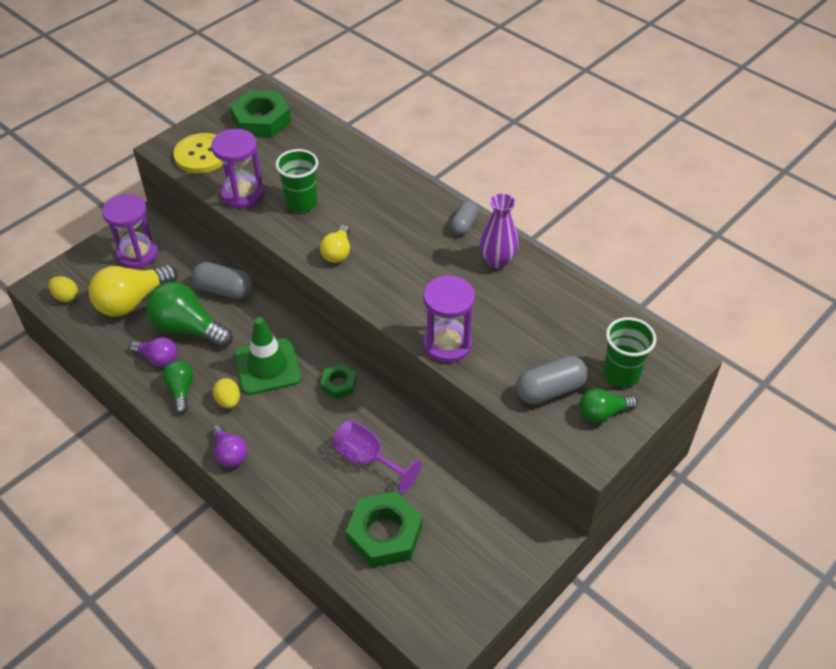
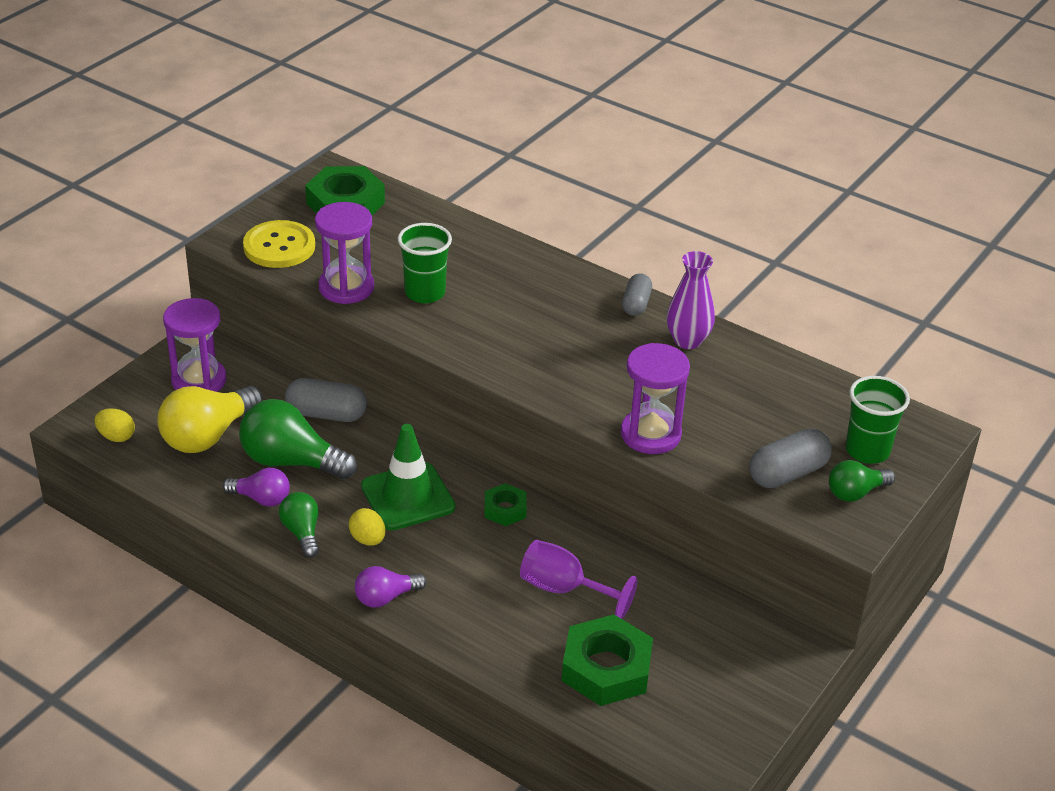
camera: 10 degrees left, 10 degrees down
(229, 453) = (386, 597): purple light bulb -> purple light bulb turned 105 degrees clockwise
(337, 252) = (487, 345): yellow light bulb -> none

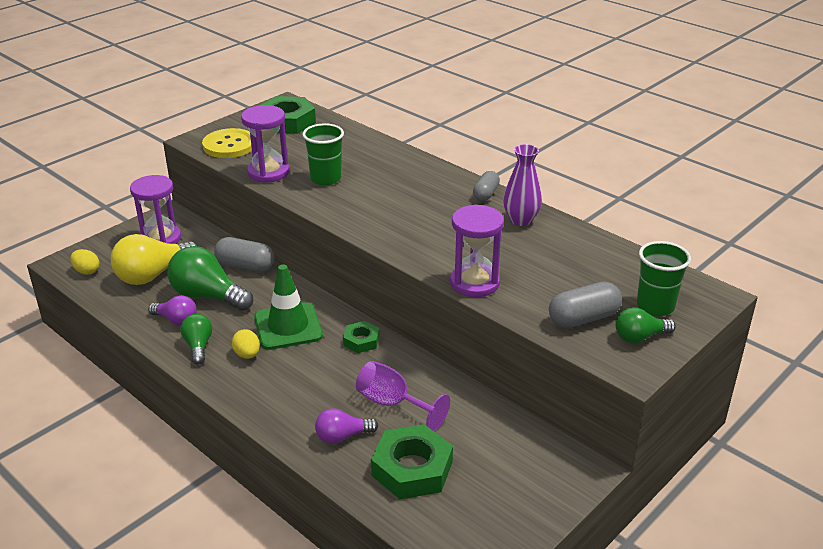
camera: 10 degrees right, 5 degrees down
(386, 597) = (247, 398): purple light bulb -> purple light bulb (342, 436)

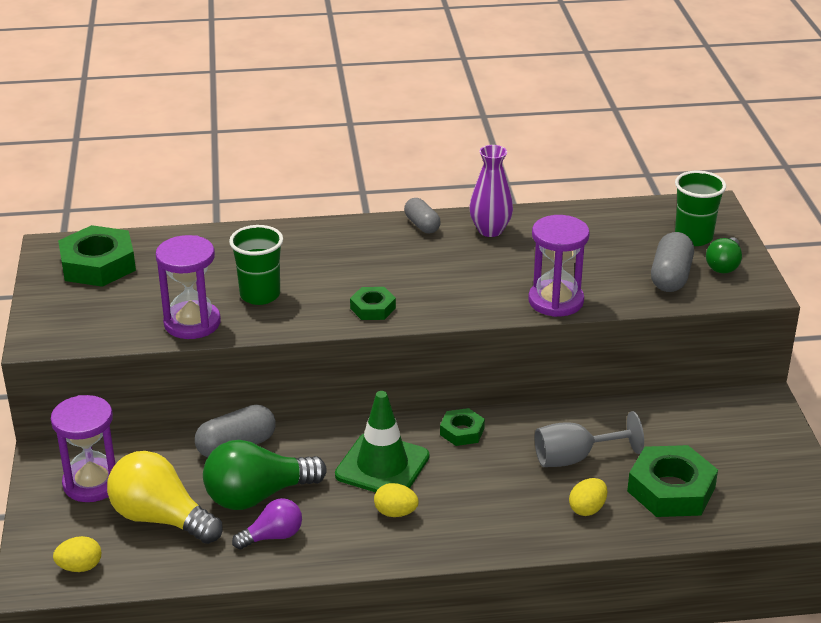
camera: 50 degrees left, 0 degrees up
(153, 275) = (161, 518): yellow light bulb -> yellow light bulb turned 120 degrees clockwise
(198, 346) = (340, 540): green light bulb -> none
(229, 145) = (90, 322): yellow button -> none
(342, 436) = (587, 509): purple light bulb -> yellow egg
(365, 220) = (373, 308): none -> green nut
(392, 403) = (574, 458): purple goblet -> grey goblet

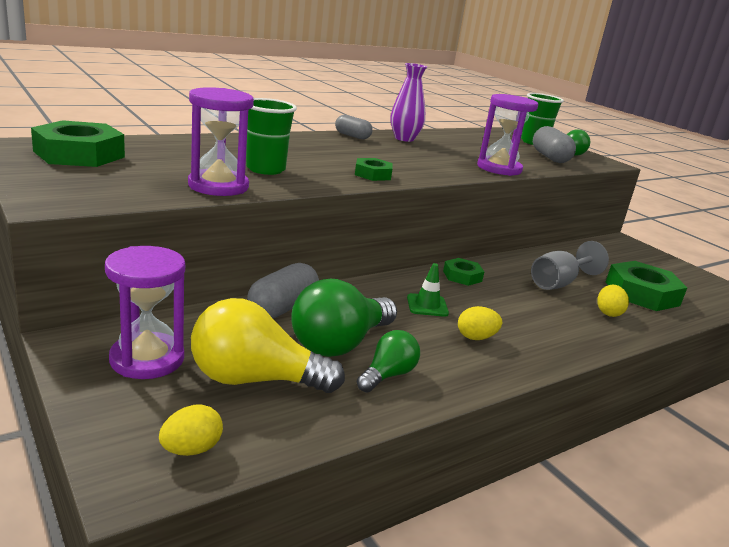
camera: 30 degrees left, 10 degrees down
(272, 536) = (387, 375): purple light bulb -> green light bulb
(382, 466) = (427, 305): green traffic cone -> green traffic cone, size x0.52

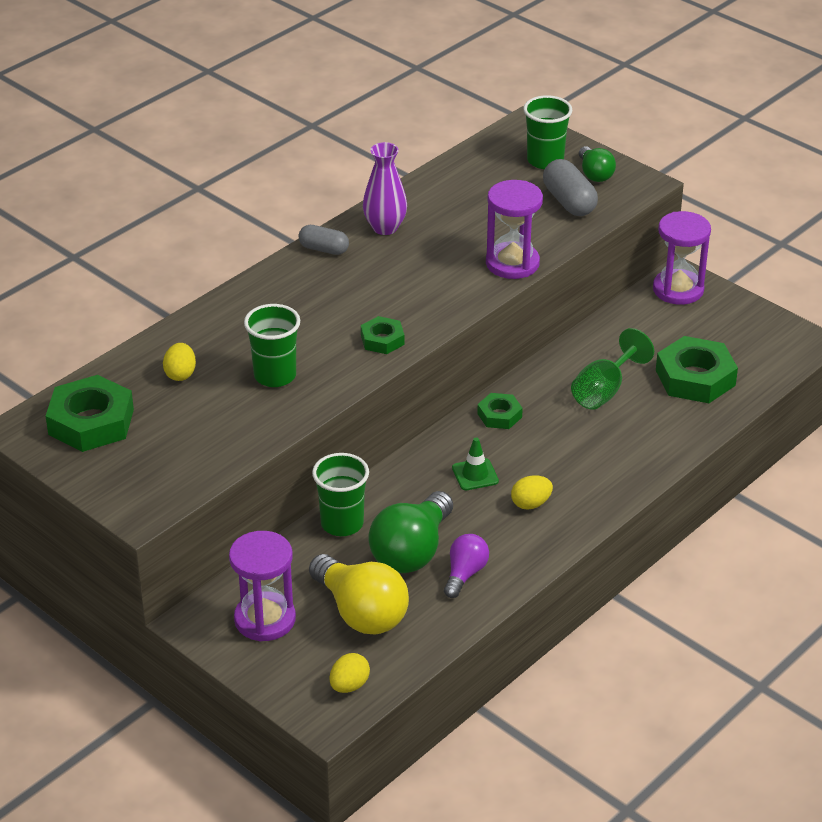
camera: 10 degrees left, 15 degrees up
(218, 186) = (253, 428): purple hourglass -> purple hourglass (678, 290)
(255, 379) = (361, 612): yellow light bulb -> yellow light bulb turned 120 degrees counterclockwise
(283, 307) = (342, 523): grey capsule -> green cup
(387, 375) = (465, 574): green light bulb -> purple light bulb
(559, 283) = (604, 391): grey goblet -> green goblet
(608, 313) = (658, 424): yellow egg -> yellow egg (180, 374)

